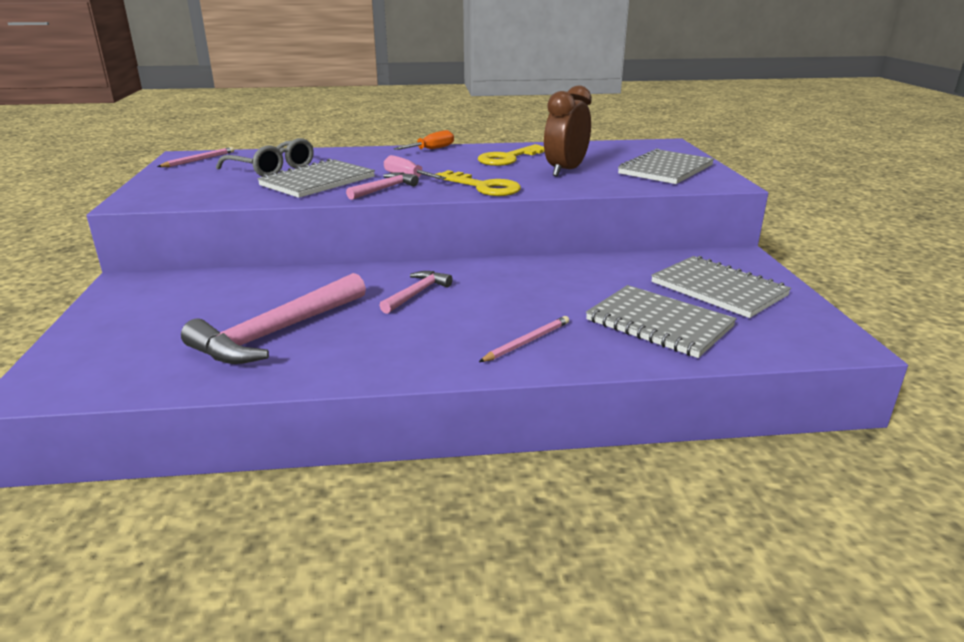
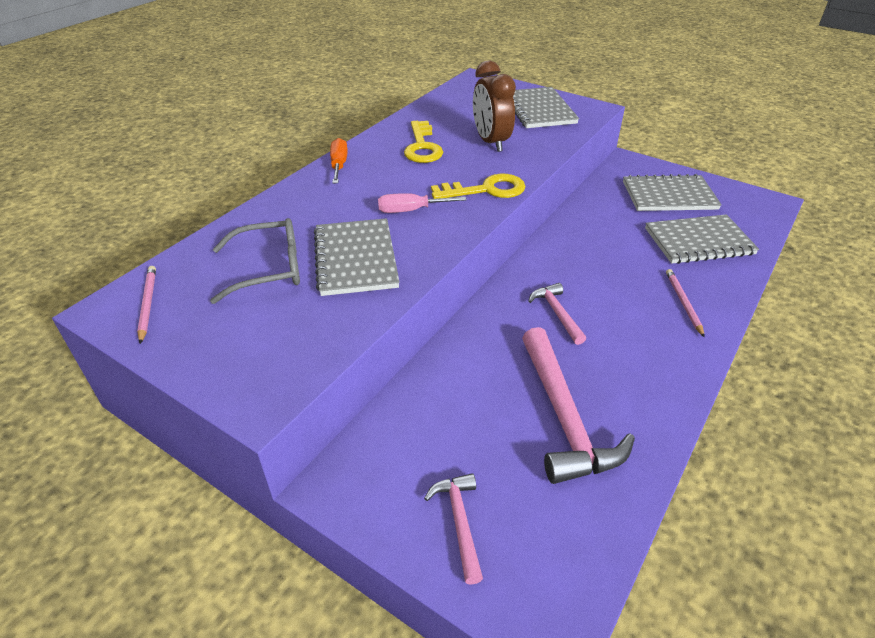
camera: 50 degrees left, 15 degrees up
(384, 189) = (429, 234): pink hammer -> pink hammer (459, 522)

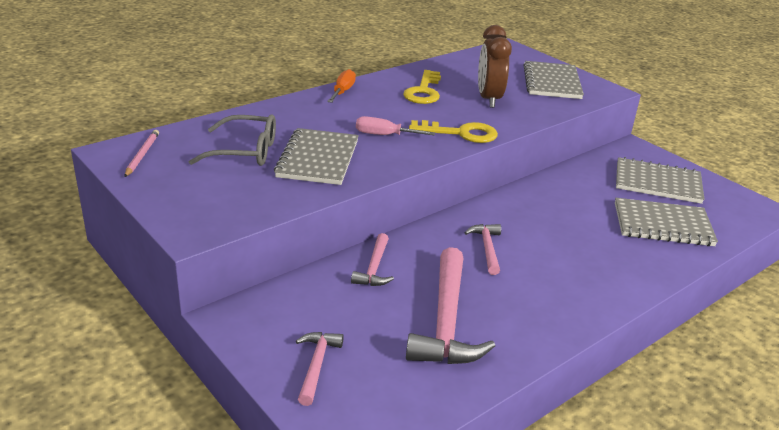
camera: 15 degrees right, 10 degrees down
(458, 370) = (374, 268): none -> pink hammer
(683, 303) = (613, 267): pink pencil -> none

